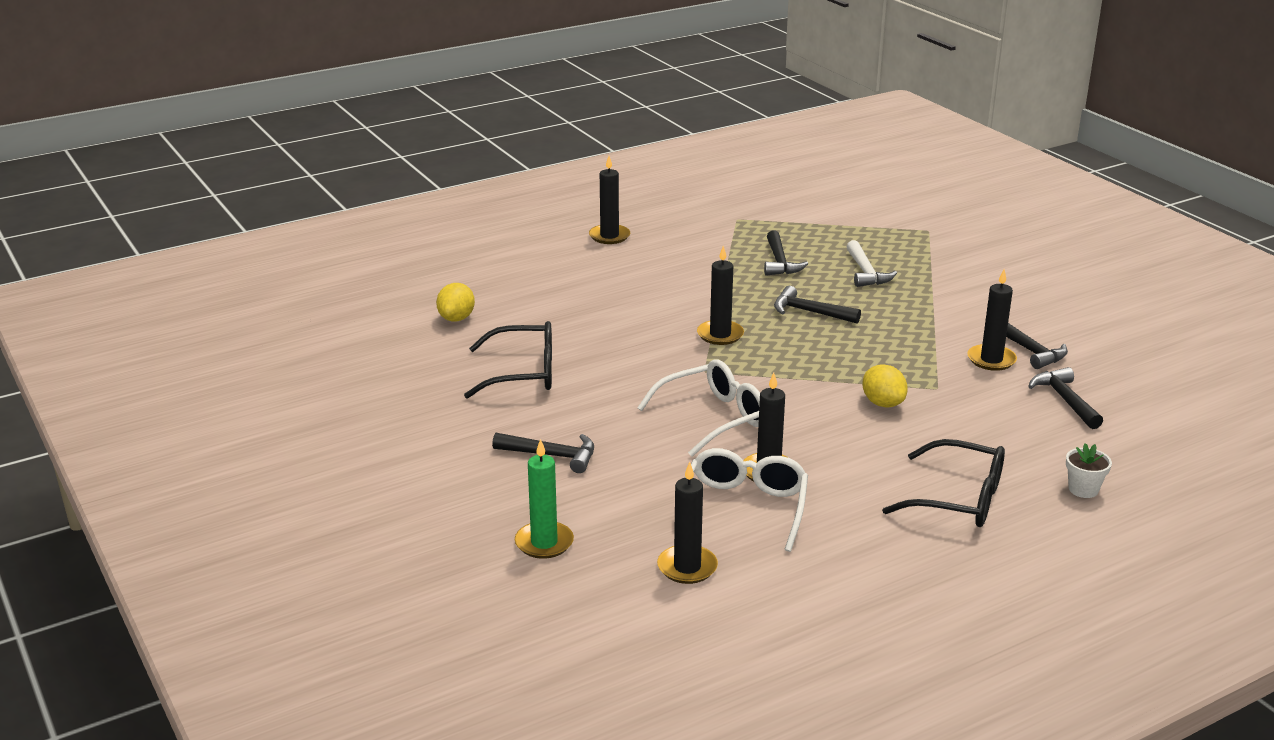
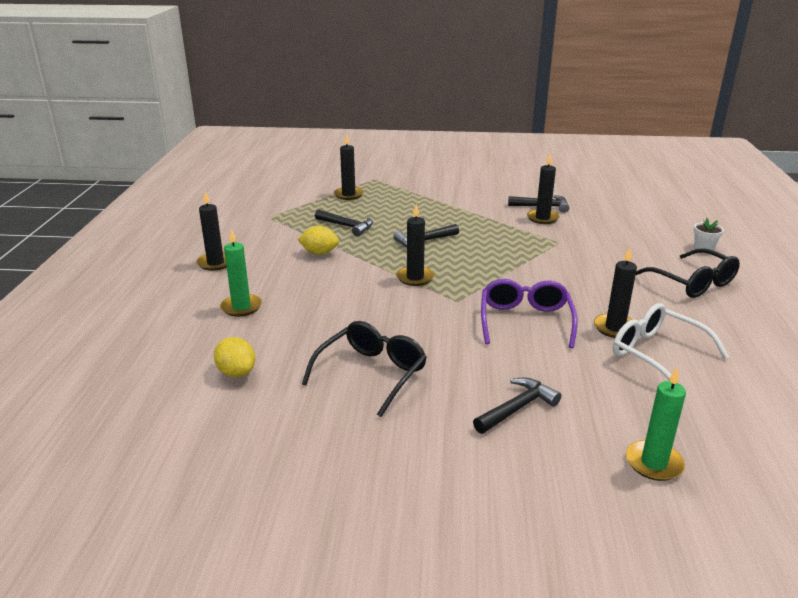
camera: 55 degrees left, 0 degrees up
(552, 279) = (241, 307): none -> green candle
(687, 567) = (726, 407): black candle -> black candle (348, 195)
(712, 418) = (525, 321): white glasses -> purple glasses
(866, 272) = (398, 210): white hammer -> none
(883, 403) = (561, 262): yellow lemon -> yellow lemon (319, 253)
(957, 499) = (692, 283): black glasses -> black glasses turned 90 degrees clockwise
(1065, 400) = (605, 218): black hammer -> none

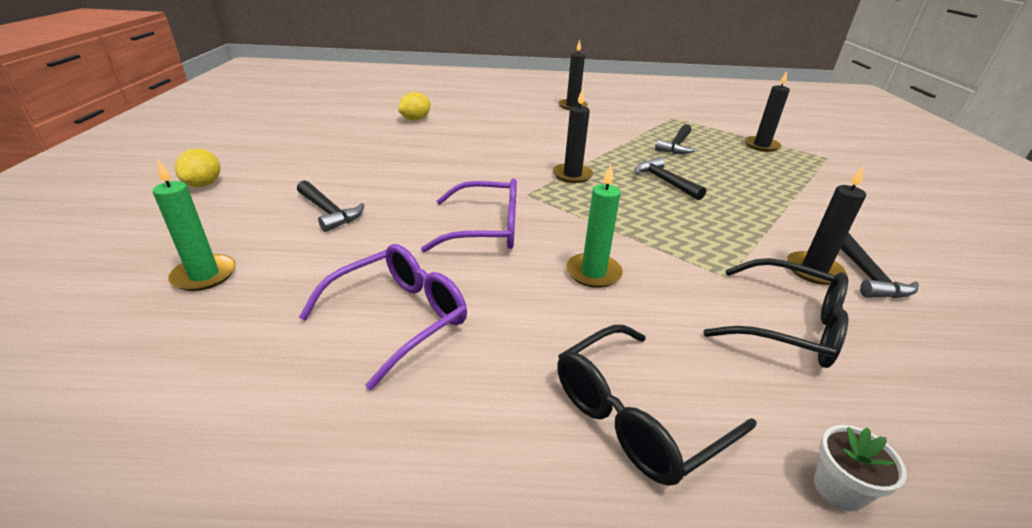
camera: 85 degrees right, 5 degrees up
(241, 307) = (504, 116): green candle -> green candle (593, 273)
(319, 253) = (608, 136): yellow lemon -> yellow lemon (204, 184)
(371, 374) = (402, 157): black glasses -> black glasses (786, 326)
(615, 328) = (469, 292): black candle -> none
(657, 354) = (398, 318): white glasses -> purple glasses

